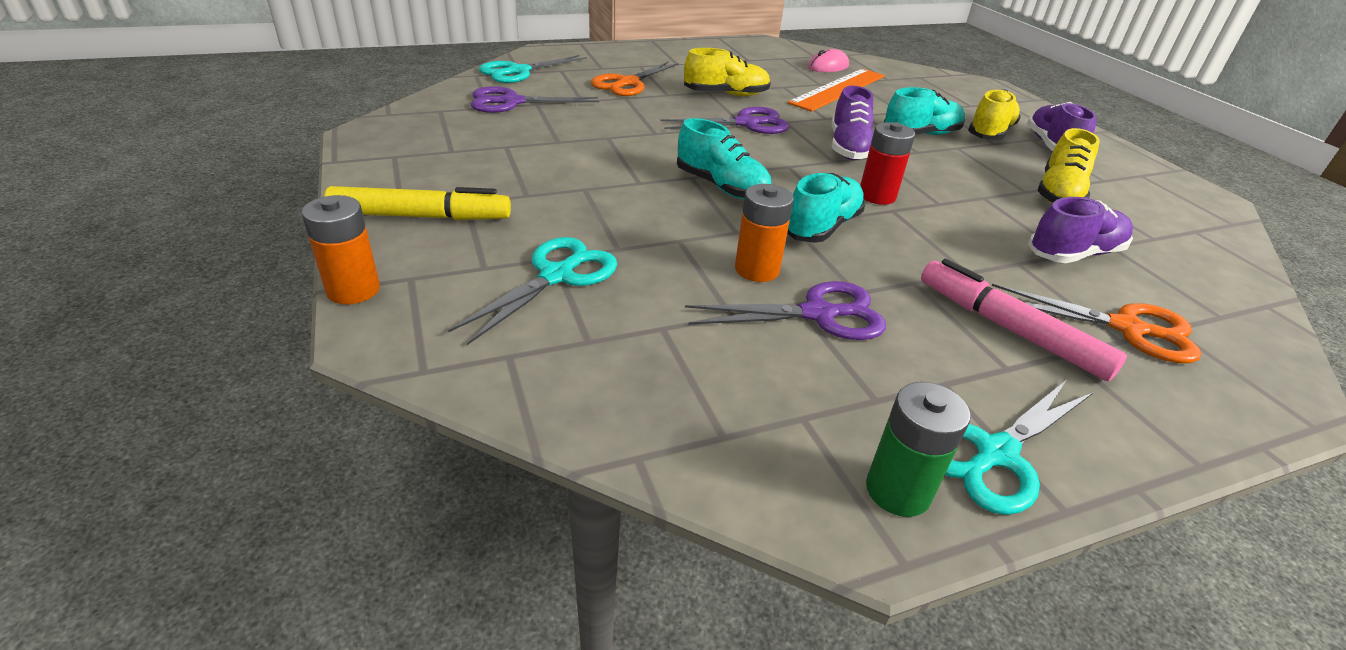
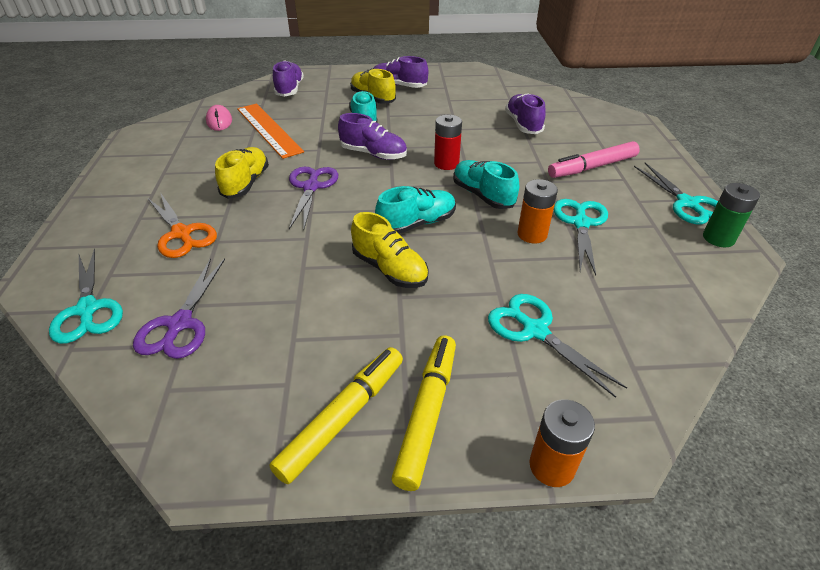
camera: 70 degrees left, 5 degrees up
(414, 178) = (343, 417): none -> yellow marker
(818, 314) = (580, 223): purple scissors -> turquoise scissors
(941, 86) = (289, 90): none -> purple shoe
(1058, 194) = (458, 105): yellow shoe -> yellow shoe (389, 269)
(1126, 328) = (589, 136): orange scissors -> none

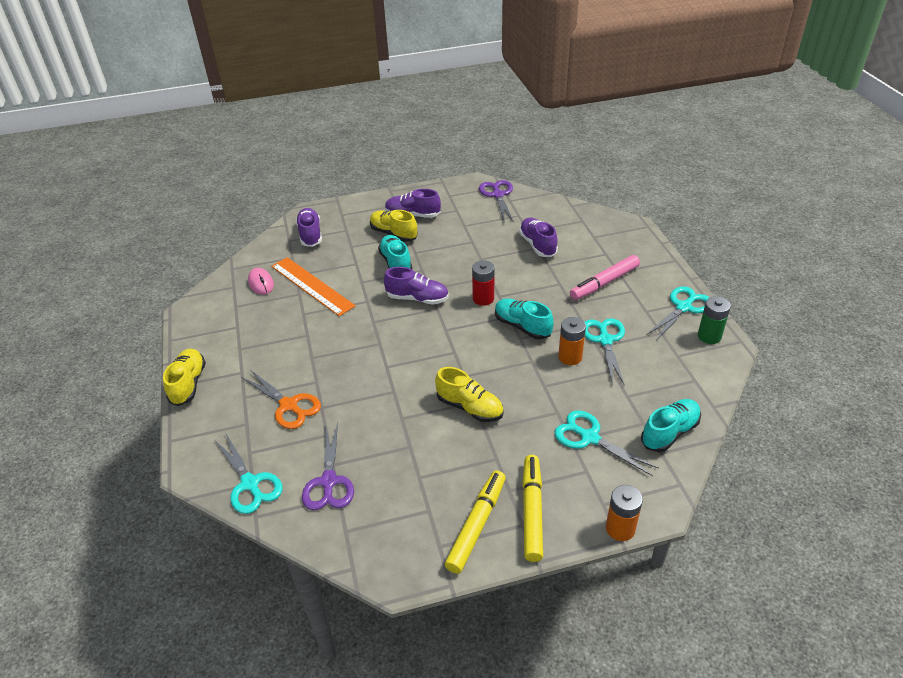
camera: 10 degrees left, 0 degrees up
(246, 183) = (319, 347): yellow shoe -> yellow shoe (188, 384)
(311, 187) = (377, 342): purple scissors -> purple scissors (498, 195)
(417, 224) = (477, 363): turquoise shoe -> turquoise shoe (669, 432)
(687, 203) = (683, 307): turquoise scissors -> turquoise scissors turned 105 degrees counterclockwise

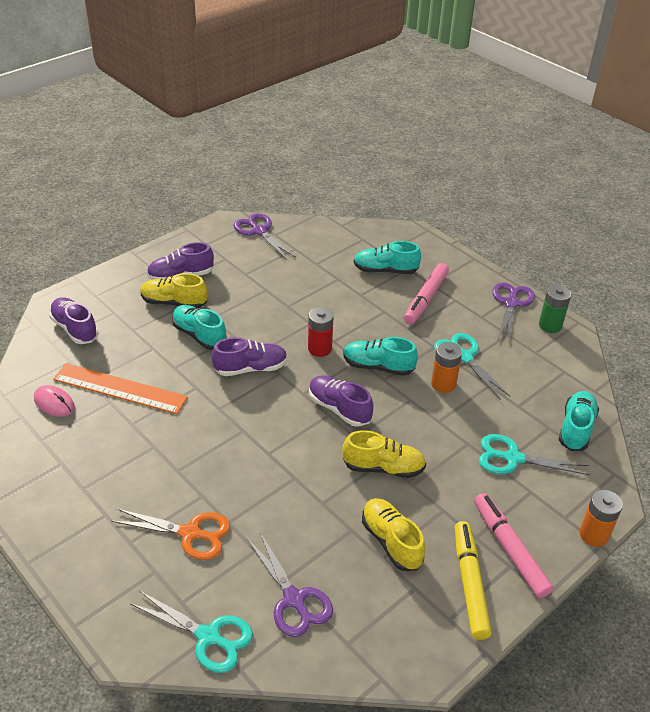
camera: 30 degrees left, 0 degrees up
(188, 384) = (49, 551): yellow shoe -> yellow shoe (391, 541)
(532, 511) = (510, 549): yellow marker -> pink marker
(537, 245) = (336, 276): purple shoe -> purple shoe (339, 409)
(584, 251) = (385, 270): none -> turquoise shoe
(683, 307) = (511, 303): turquoise scissors -> purple scissors

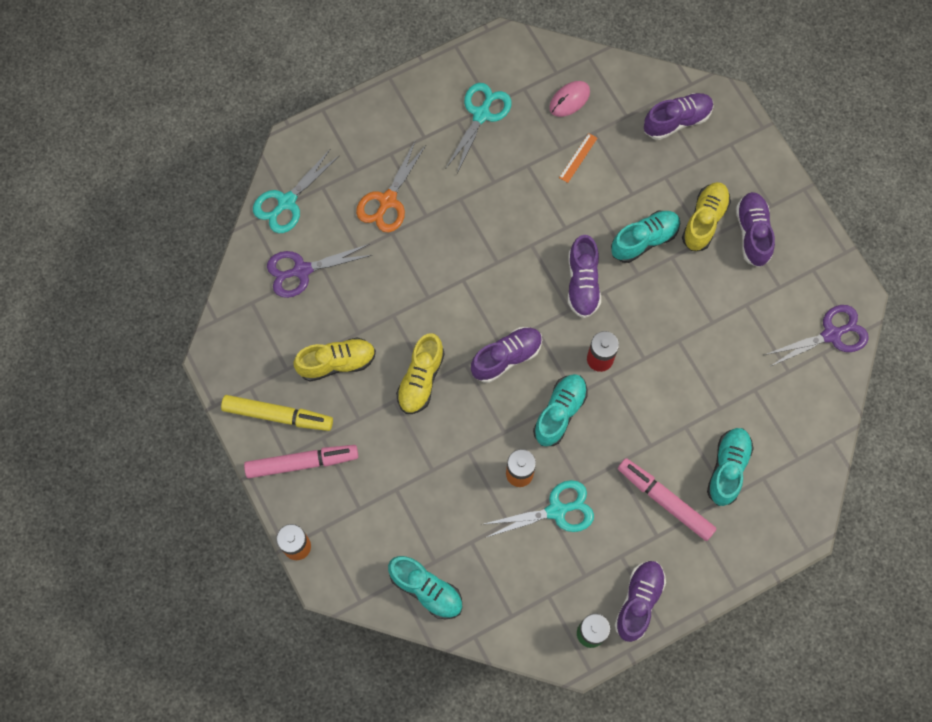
camera: 105 degrees right, 30 degrees up
(120, 388) = (578, 158): orange ruler -> orange ruler, size x0.42
(511, 303) = (638, 602): purple scissors -> purple shoe
(513, 458) = (403, 507): turquoise scissors -> turquoise scissors (481, 114)

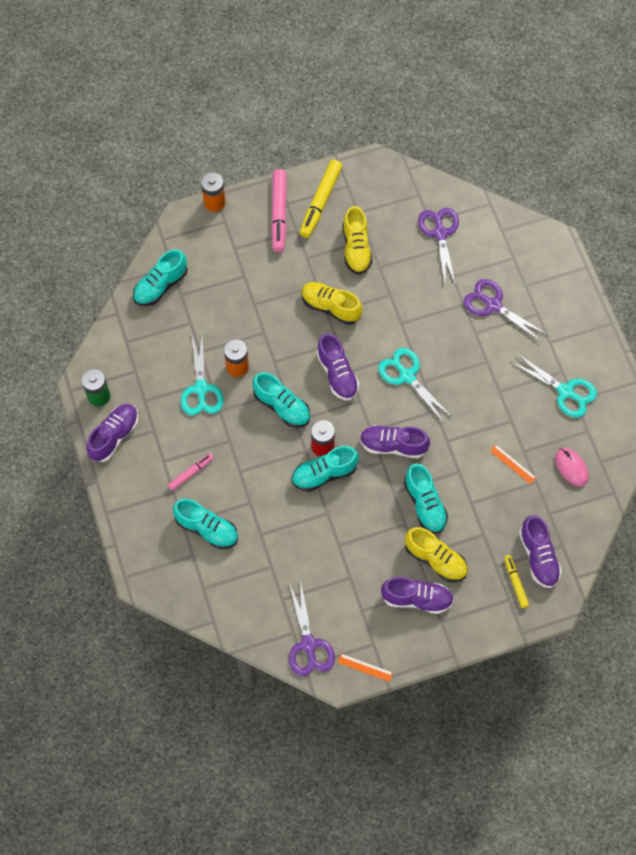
camera: 100 degrees right, 5 degrees down
(287, 202) = (503, 230): turquoise scissors -> turquoise scissors (407, 376)
(387, 201) = (493, 305): orange scissors -> purple scissors
(632, 351) = (324, 473): none -> turquoise shoe
(638, 602) = (114, 436): purple shoe -> purple shoe turned 90 degrees counterclockwise
(665, 500) = (191, 473): pink marker -> pink marker, size x0.56
(710, 139) = (515, 582): none -> yellow marker
(840, 274) = (365, 667): none -> orange ruler

